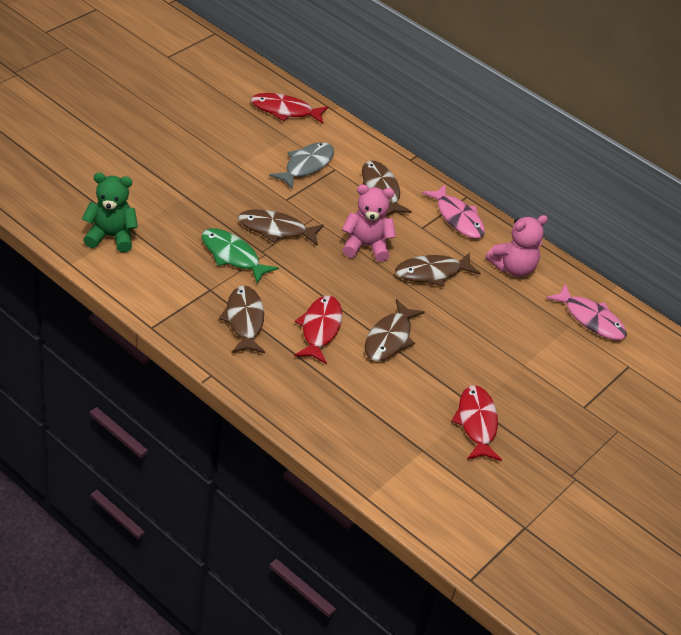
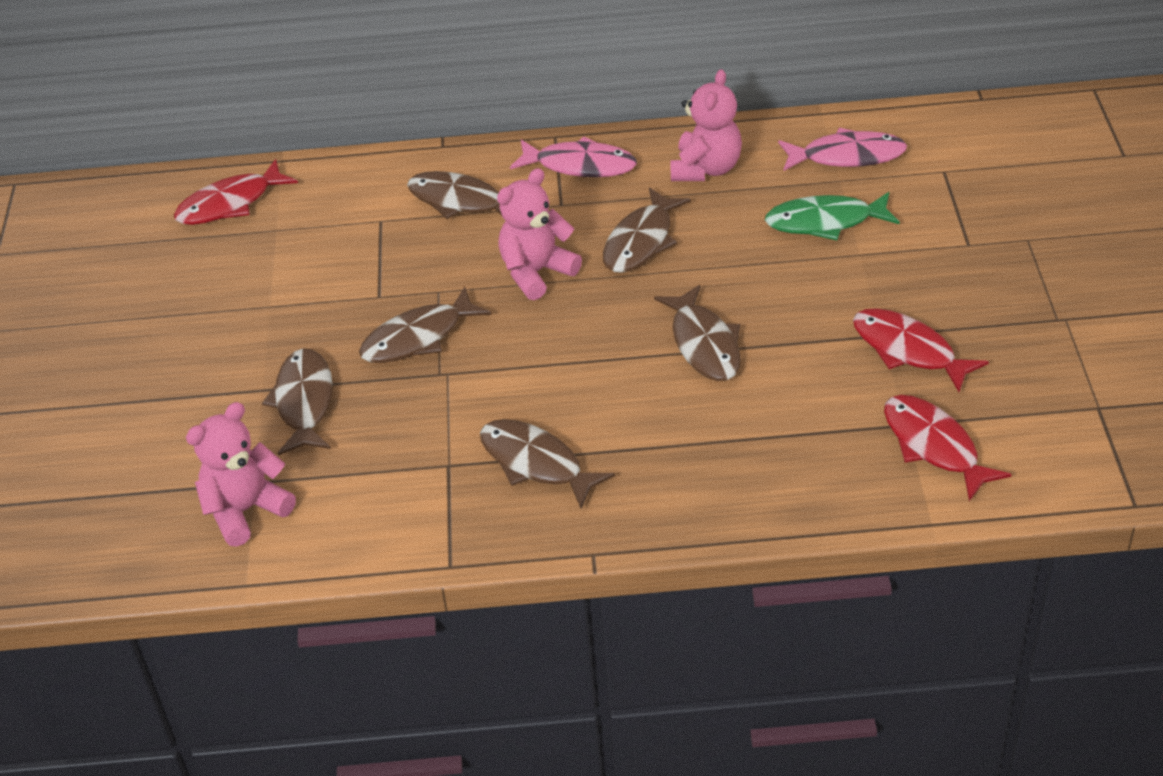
camera: 35 degrees left, 0 degrees up
(111, 236) = (246, 510): green teddy bear -> pink teddy bear
(193, 215) = (304, 402): none -> brown fish
(232, 256) = (416, 407): green fish -> green fish (825, 222)
(306, 166) = (345, 242): grey fish -> none
(320, 329) = (624, 399): red fish -> red fish (934, 446)

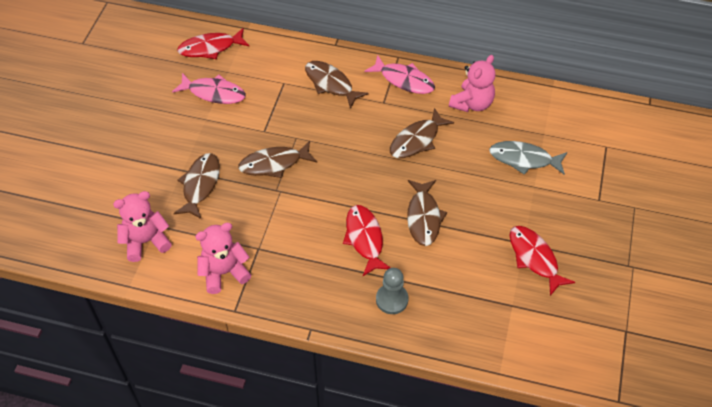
camera: 15 degrees right, 10 degrees up
(536, 272) = (352, 142): pink teddy bear -> pink teddy bear (224, 272)
(536, 463) = (304, 263): brown fish -> none
(708, 473) = (392, 300): none -> grey pawn
(825, 222) = (524, 159): green fish -> grey fish
(847, 156) = (555, 119): pink fish -> pink fish (214, 93)
(934, 446) = (522, 325): red fish -> red fish (364, 239)

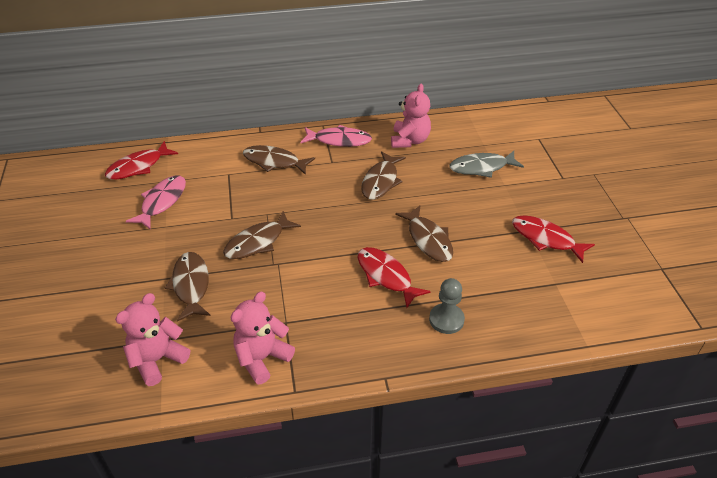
camera: 25 degrees left, 10 degrees down
(214, 93) = (162, 202): pink fish -> pink fish turned 60 degrees counterclockwise

